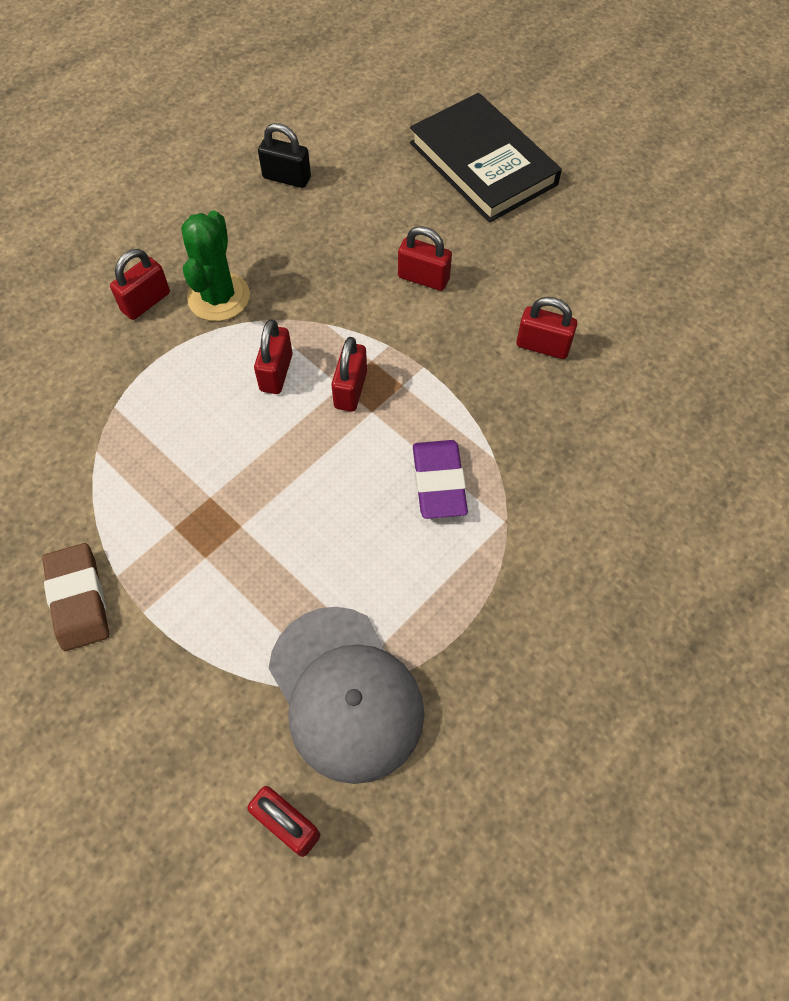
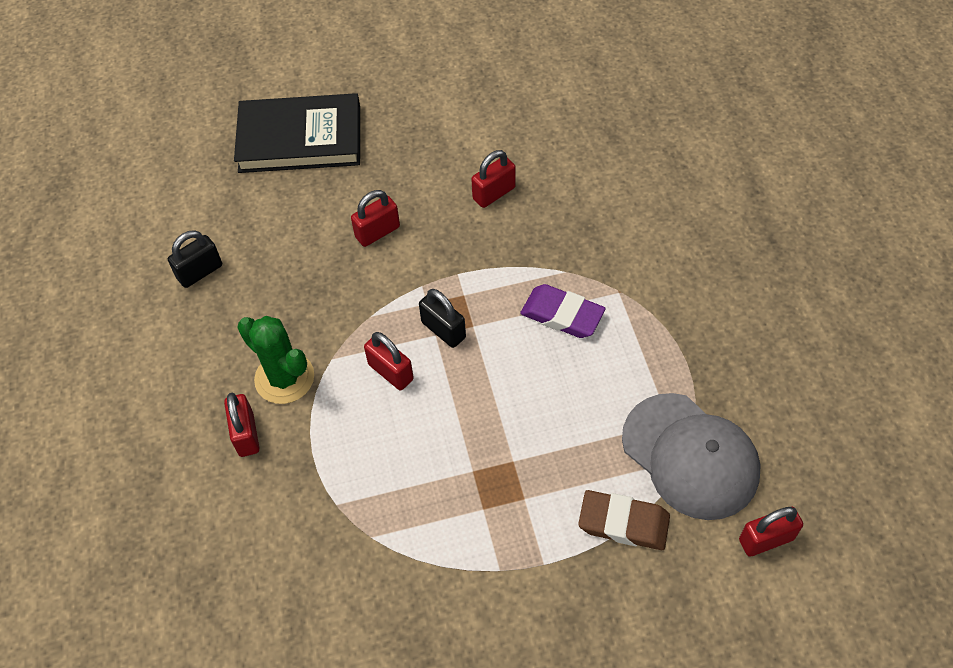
camera: 55 degrees left, 5 degrees down
(78, 599) = (503, 607): brown eraser -> brown eraser (623, 523)
(345, 693) = (690, 456): grey cap -> grey cap turned 45 degrees clockwise
(350, 389) = (443, 330): red padlock -> black padlock

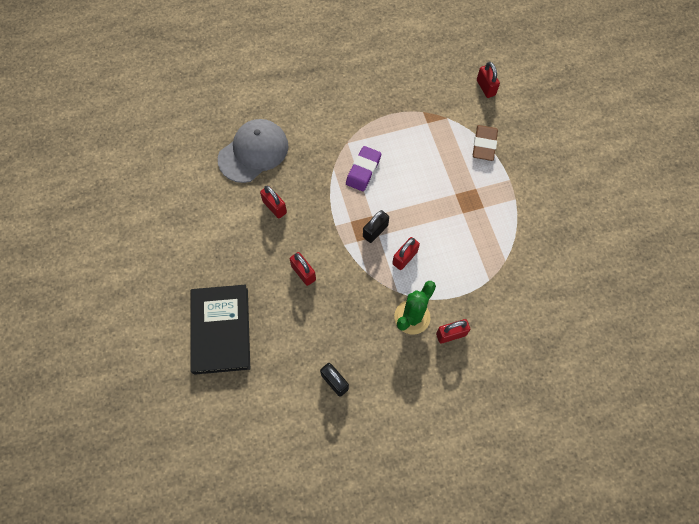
camera: 95 degrees left, 10 degrees up
(690, 456) = (445, 115): grey cap -> grey cap (253, 152)

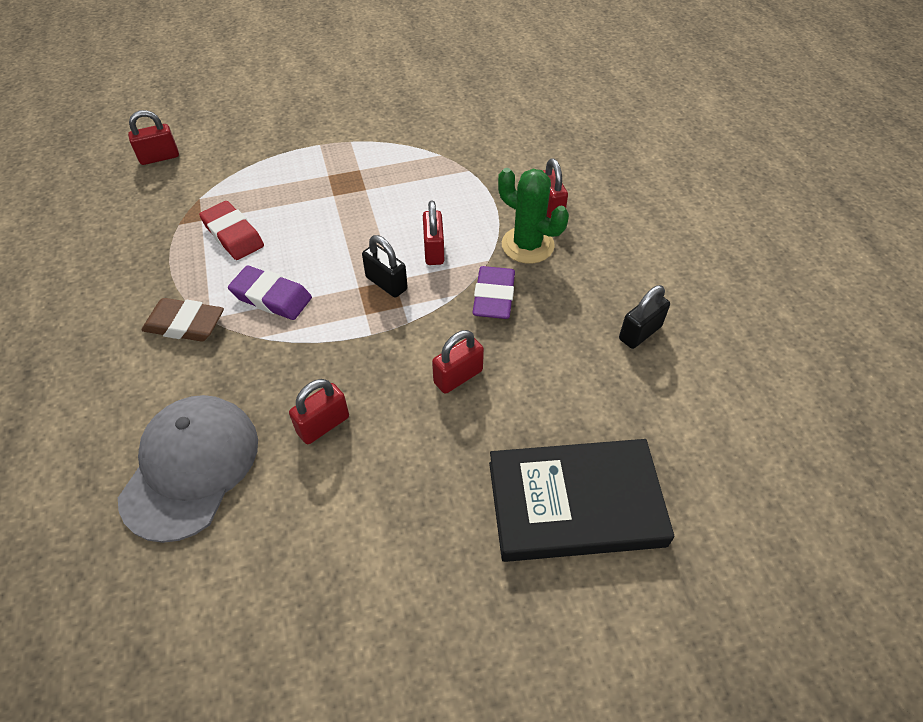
camera: 90 degrees left, 15 degrees down
(253, 152) = (191, 467): grey cap -> grey cap turned 60 degrees clockwise
(364, 294) = (494, 297): none -> purple eraser
(404, 258) = (434, 250): red padlock -> red padlock turned 45 degrees clockwise
(414, 142) = (233, 235): none -> red eraser
(484, 145) = (258, 164): brown eraser -> brown eraser (185, 324)

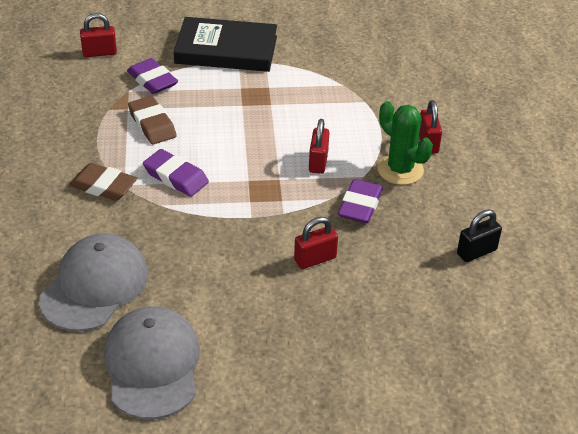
camera: 10 degrees right, 10 degrees down
(225, 181) = (152, 80): none -> purple eraser
(233, 235) = (152, 124): red eraser -> brown eraser
(283, 573) = (152, 365): none -> grey cap
(323, 425) = (200, 275): red padlock -> none
(386, 283) = (272, 181): black padlock -> none
(575, 503) = (385, 361): black book -> black book (226, 50)

